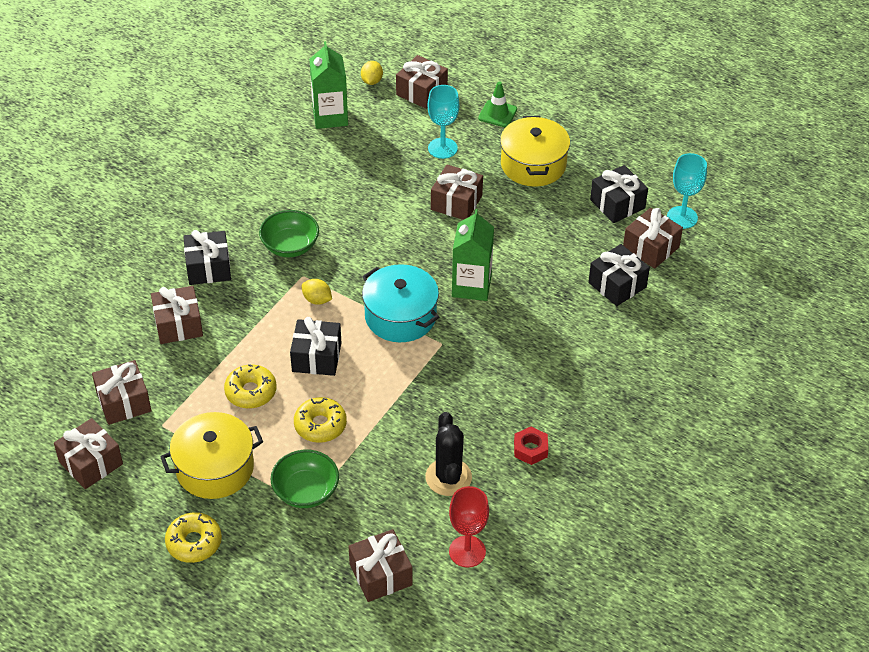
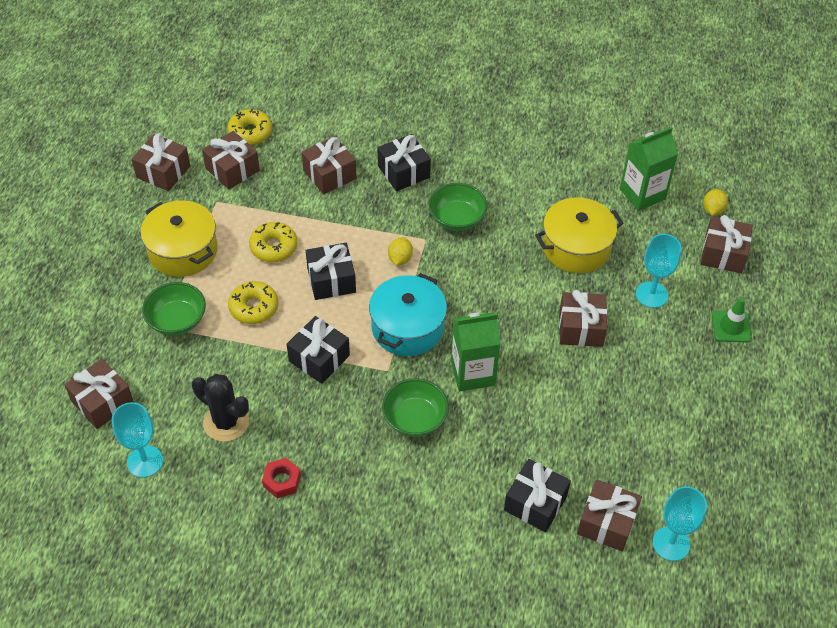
camera: 70 degrees right, 5 degrees up
(194, 542) = (103, 263): yellow donut -> yellow donut (250, 132)
(372, 81) = (712, 210): yellow lemon -> yellow lemon turned 60 degrees counterclockwise
(448, 477) = (226, 422): black cactus -> black cactus turned 60 degrees clockwise
(467, 551) = (145, 461): red goblet -> turquoise goblet
(503, 338) = (415, 419): none -> green bowl
(533, 165) = (673, 379): yellow pot -> yellow pot (576, 247)
(617, 204) = (657, 473): black gift -> black gift (319, 358)

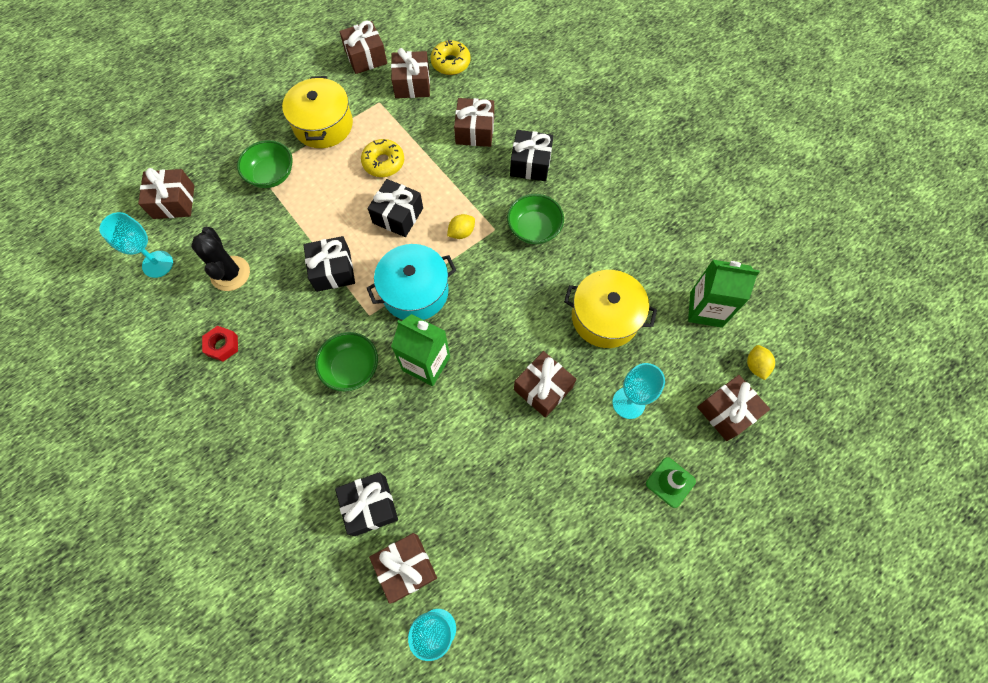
camera: 40 degrees right, 15 degrees up
(254, 307) = (327, 200): yellow donut -> none
(712, 210) = (755, 366): yellow lemon -> yellow lemon turned 60 degrees counterclockwise

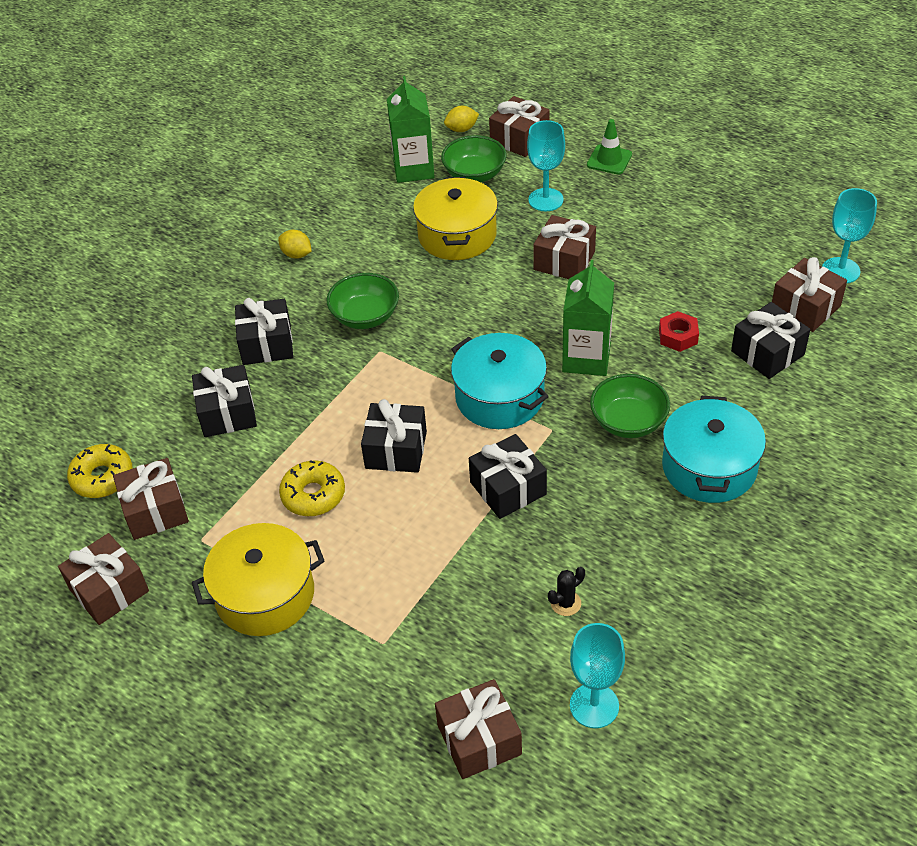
camera: 105 degrees left, 20 degrees down
(222, 345) = (671, 564): red nut -> red nut (678, 336)
(230, 273) = (565, 603): black cactus -> black cactus, size x0.51
(271, 175) = (381, 625): green bowl -> green bowl (474, 175)
(284, 405) = (709, 467): none -> turquoise pot
(461, 232) = (397, 379): yellow lemon -> yellow lemon (296, 254)
(475, 131) = (227, 413): brown gift -> black gift

